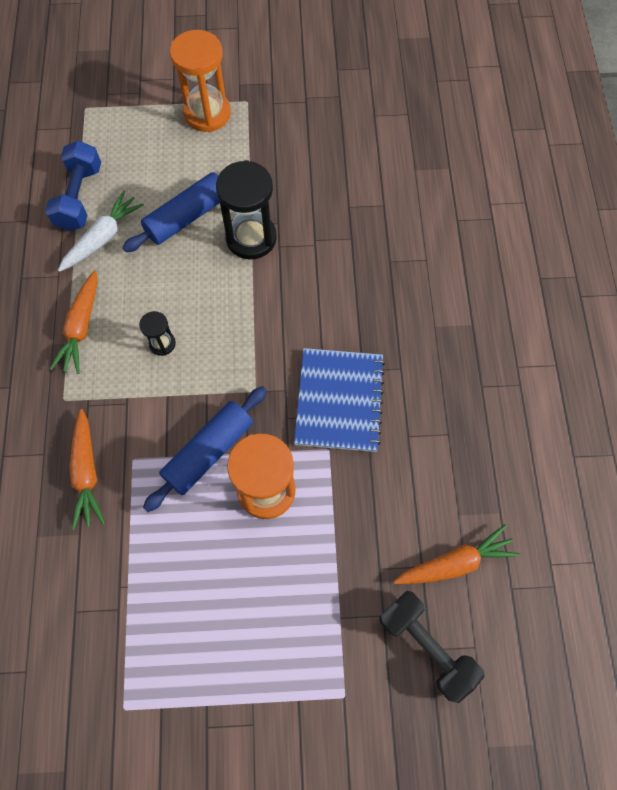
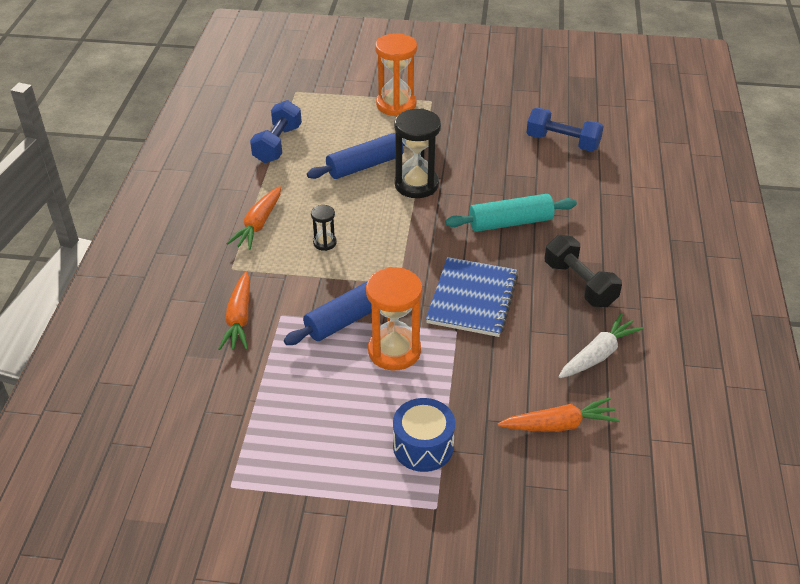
camera: 10 degrees right, 25 degrees down
(103, 238) = (290, 171): white carrot -> white carrot (598, 354)
(318, 617) = (423, 446): none -> blue drum
(364, 280) = (510, 222): none -> turquoise rolling pin
(406, 147) = (562, 142): none -> blue dumbbell
(426, 646) = (521, 482): black dumbbell -> black dumbbell (579, 284)

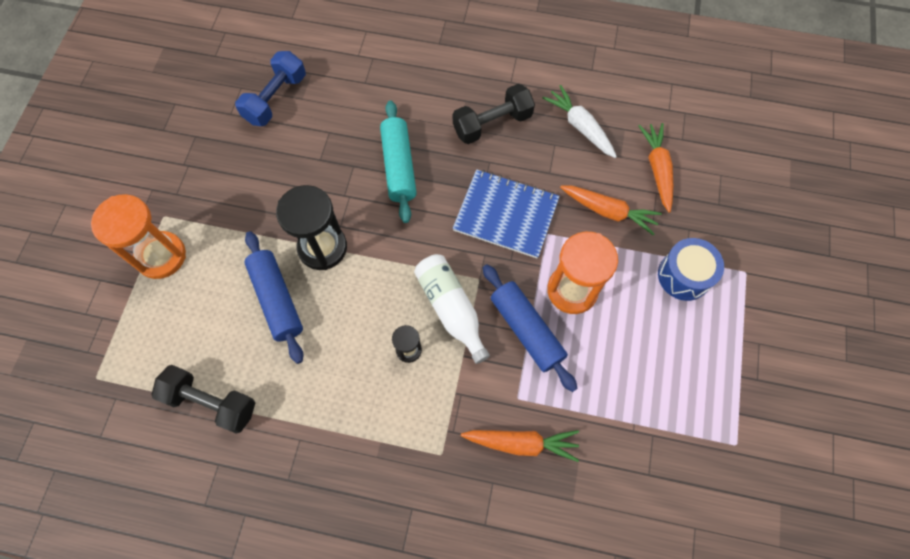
camera: 85 degrees left, 25 degrees up
(258, 224) = (367, 424): orange carrot -> orange carrot (608, 211)
(278, 144) = (211, 402): blue dumbbell -> black dumbbell
(366, 266) = (451, 308): none -> white bottle

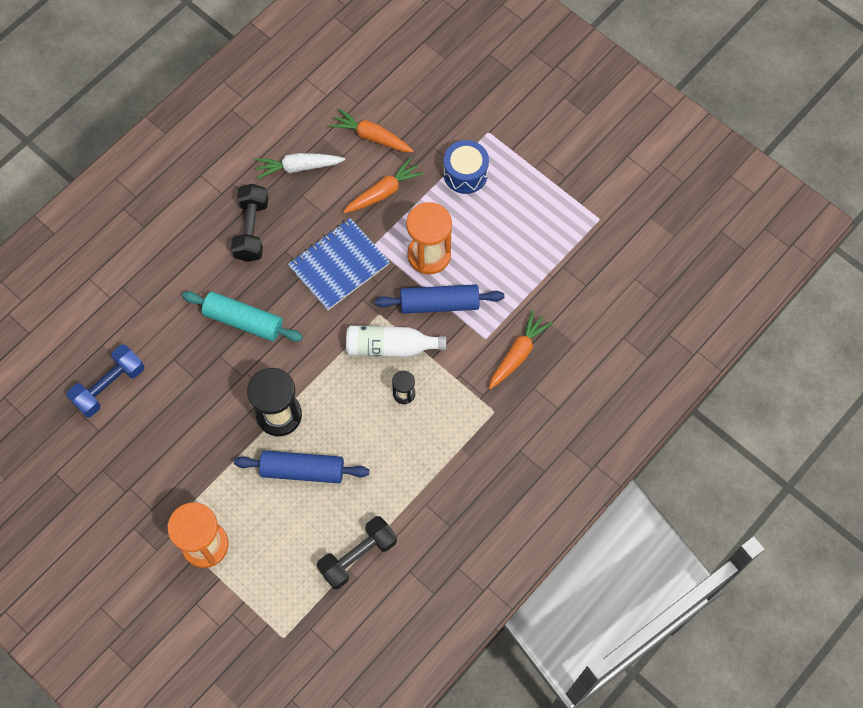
camera: 60 degrees left, 0 degrees up
(275, 99) = (109, 386): blue dumbbell -> blue dumbbell turned 75 degrees clockwise

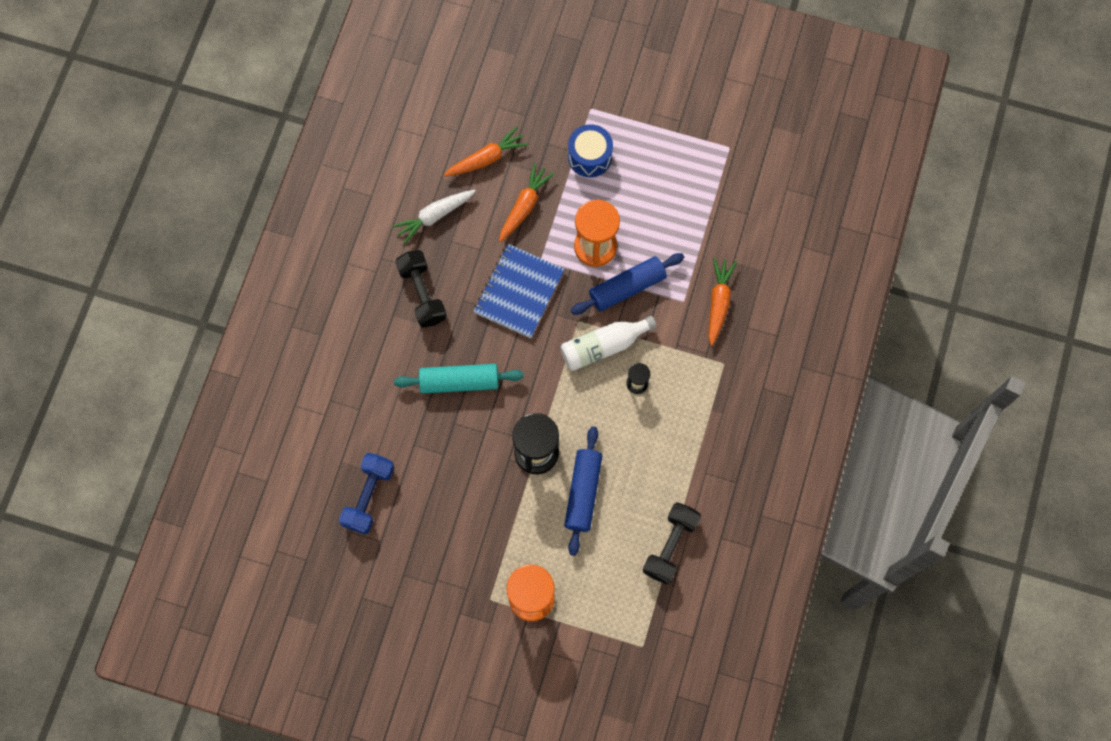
camera: 25 degrees left, 5 degrees up
(302, 470) = (583, 492): blue rolling pin -> blue rolling pin turned 60 degrees counterclockwise
(371, 137) = (486, 158): orange carrot -> orange carrot turned 150 degrees clockwise

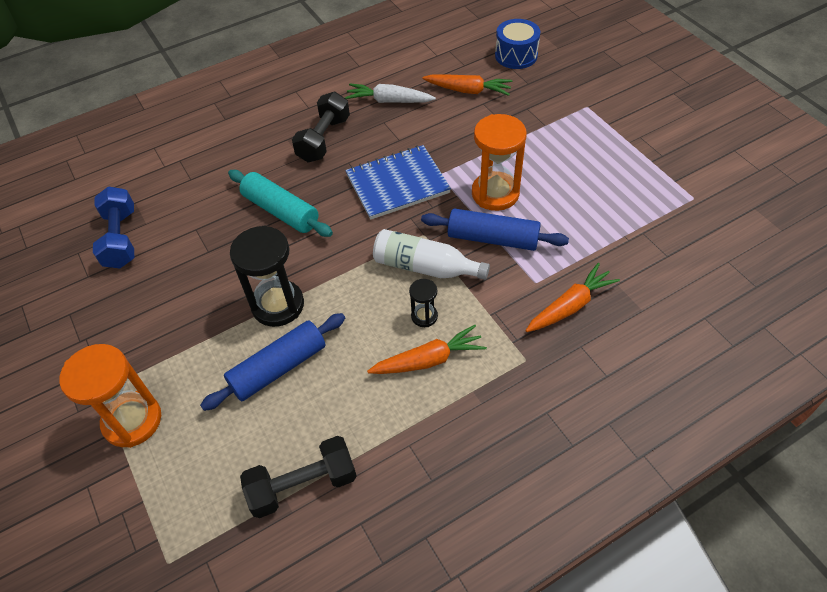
camera: 45 degrees right, 20 degrees down
(368, 496) = (121, 239): blue dumbbell -> blue dumbbell turned 75 degrees counterclockwise
(524, 206) = (465, 134): orange carrot -> orange carrot (429, 360)
(589, 156) = (554, 134): blue drum -> blue drum (516, 55)

